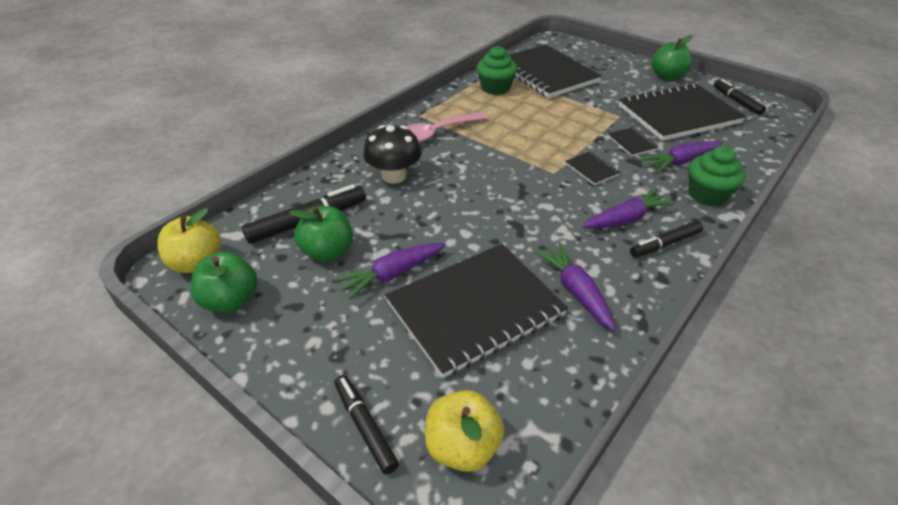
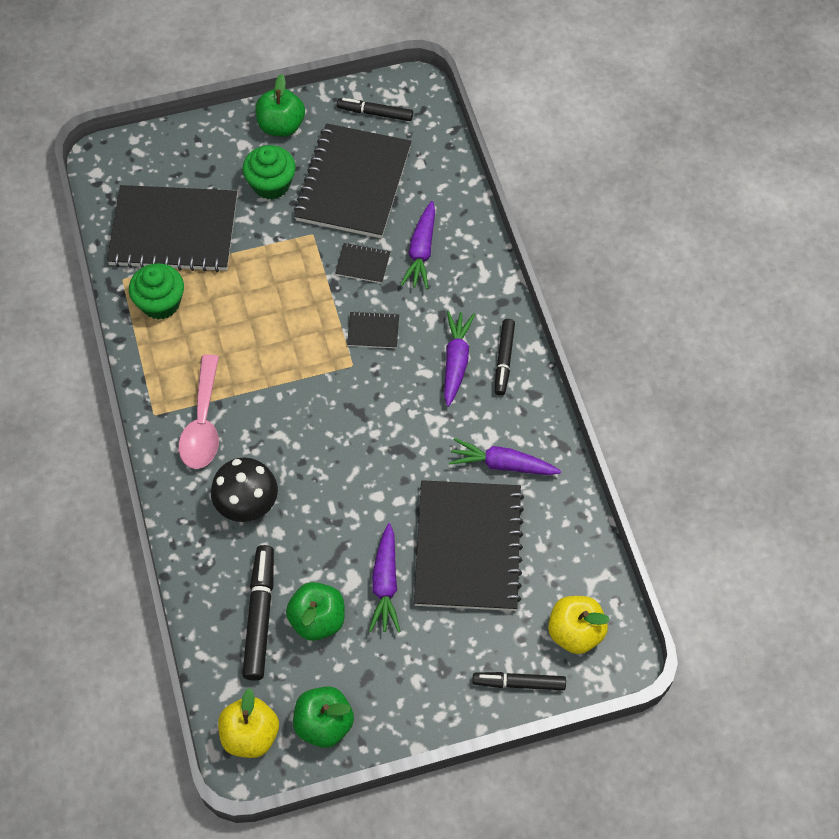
camera: 55 degrees left, 20 degrees up
(707, 194) = (476, 274): green cupcake -> green cupcake (271, 184)

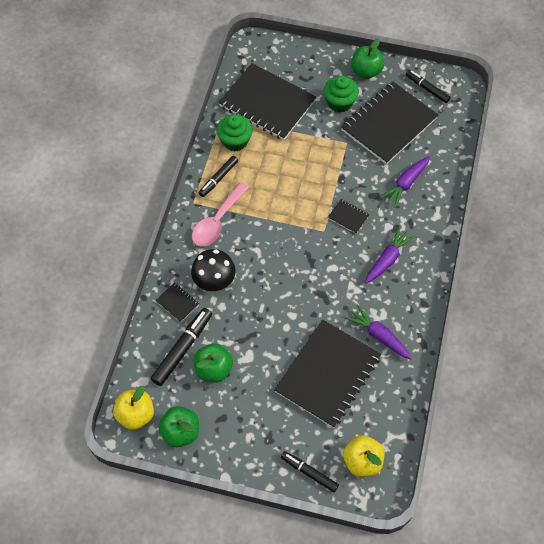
camera: 30 degrees right, 0 degrees up
(363, 264) = (366, 174): black notebook -> black notebook (177, 303)
(385, 584) = (265, 369): purple carrot -> none
(504, 360) = (417, 273): black marker -> black marker (218, 178)

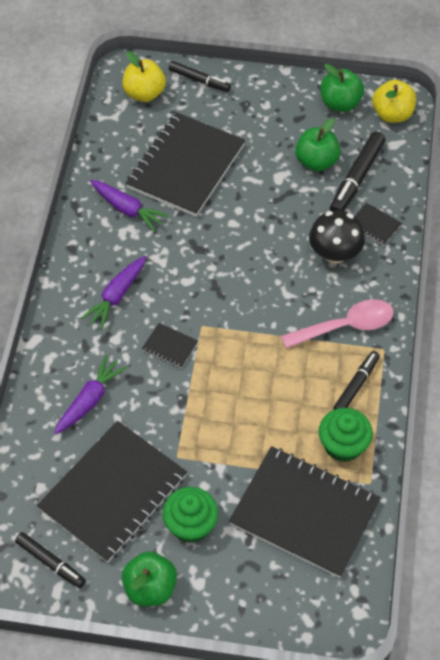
camera: 175 degrees right, 5 degrees down
(217, 221) = (346, 326): pink spoon -> pink spoon turned 45 degrees clockwise

